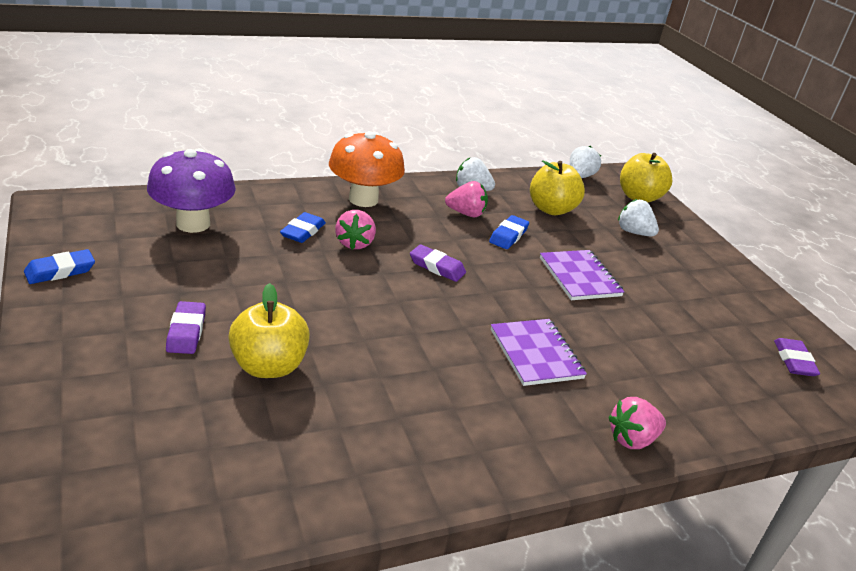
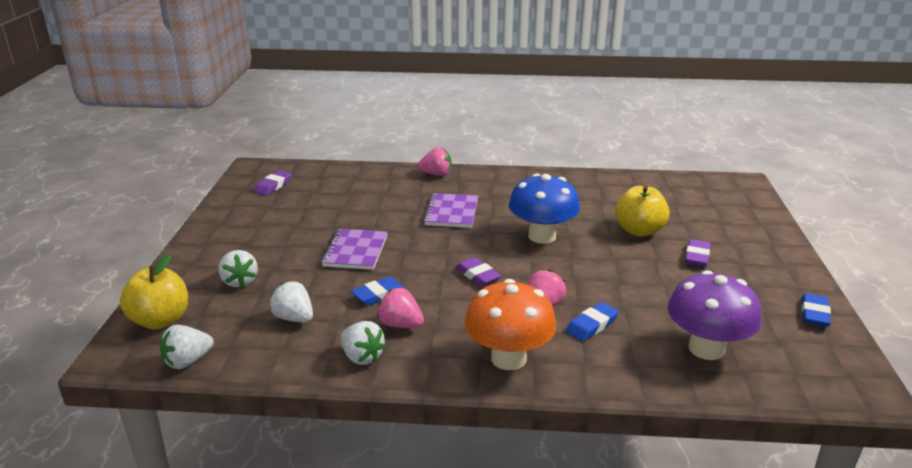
camera: 150 degrees left, 5 degrees down
(60, 271) = (814, 313): blue eraser -> blue eraser turned 60 degrees counterclockwise
(397, 332) = (542, 236): none -> blue mushroom
(551, 209) = (294, 318): yellow apple -> white strawberry

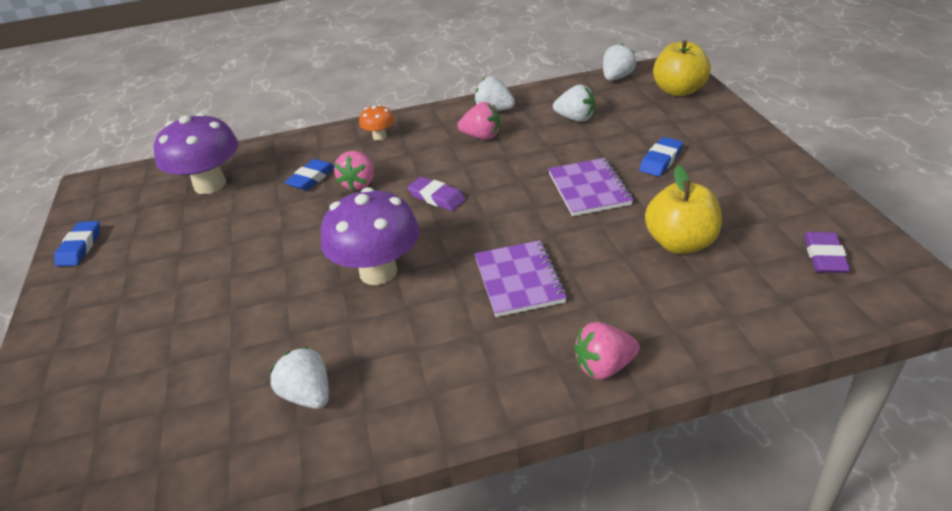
camera: 165 degrees right, 10 degrees up
(239, 281) = (663, 131): white strawberry -> white strawberry (308, 395)
(379, 294) = (521, 154): blue eraser -> blue eraser (661, 160)
(508, 358) = (379, 137): orange mushroom -> orange mushroom, size x0.48
(542, 236) = (378, 272): blue mushroom -> purple mushroom
(639, 231) = (242, 321): yellow apple -> yellow apple (680, 243)
(697, 256) = (175, 294): purple eraser -> none

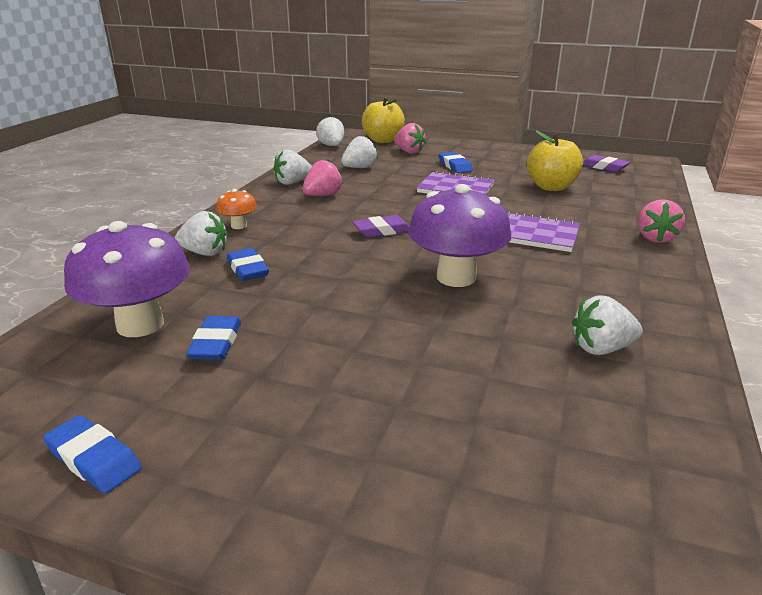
camera: 60 degrees left, 10 degrees down
(205, 221) = (216, 343): none -> blue eraser
(322, 150) = (205, 253): none -> white strawberry
(359, 184) = (301, 252): pink strawberry -> pink strawberry (409, 152)

